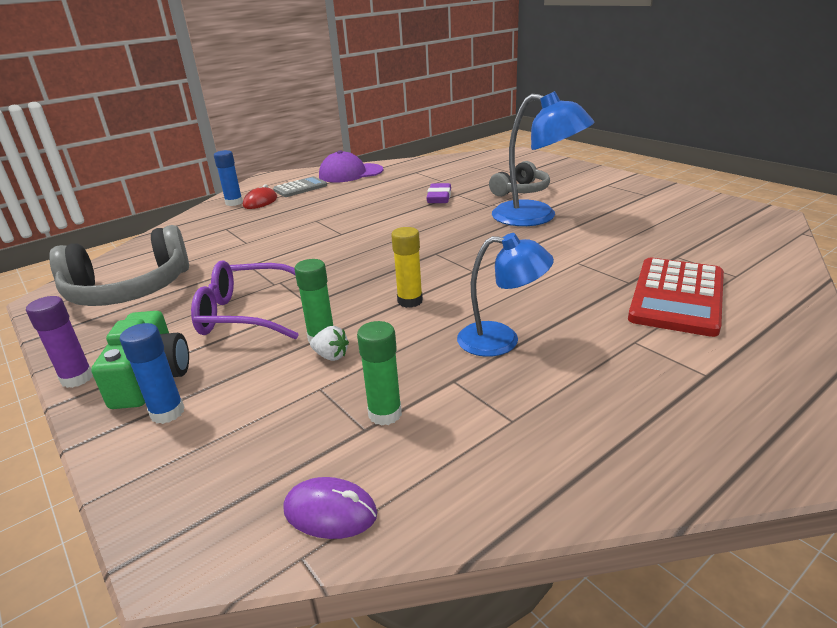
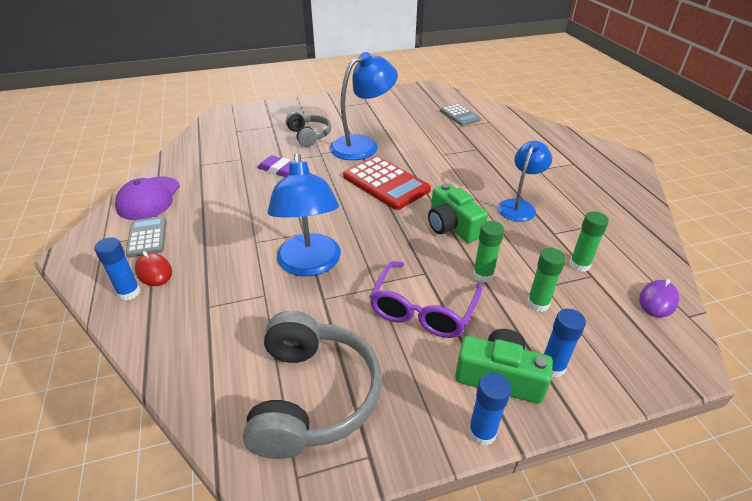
camera: 70 degrees left, 10 degrees up
(77, 378) = (482, 432): purple glue stick -> blue glue stick
(281, 387) = (538, 303): none -> green glue stick
(294, 248) = (310, 265): none -> blue lamp
(331, 356) = (508, 274): white strawberry -> none
(410, 301) = (452, 226): yellow glue stick -> green camera
(677, 297) = (501, 143): red calculator -> red calculator (386, 183)
(715, 251) = (459, 115): none -> grey calculator

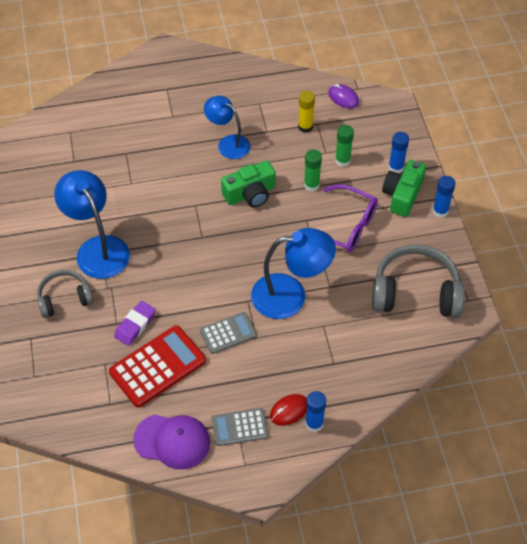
camera: 85 degrees left, 15 degrees up
(386, 183) = (177, 234): red calculator -> red calculator (157, 366)
(459, 115) = (48, 154): grey calculator -> grey calculator (228, 333)
(579, 265) = (305, 127): green glue stick -> yellow glue stick

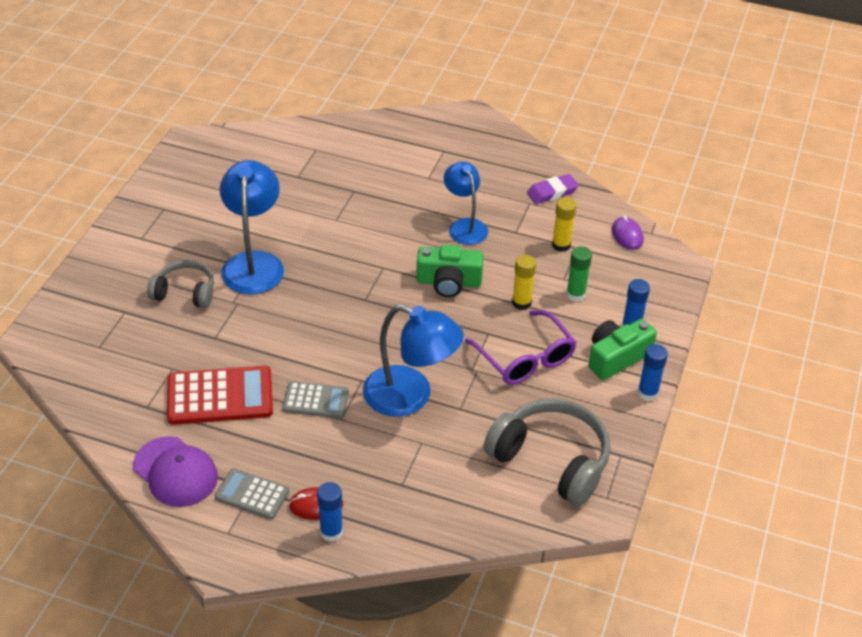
camera: 30 degrees right, 10 degrees down
(135, 325) = (231, 348): purple eraser -> purple eraser (552, 192)
(311, 185) = (521, 303): green glue stick -> yellow glue stick

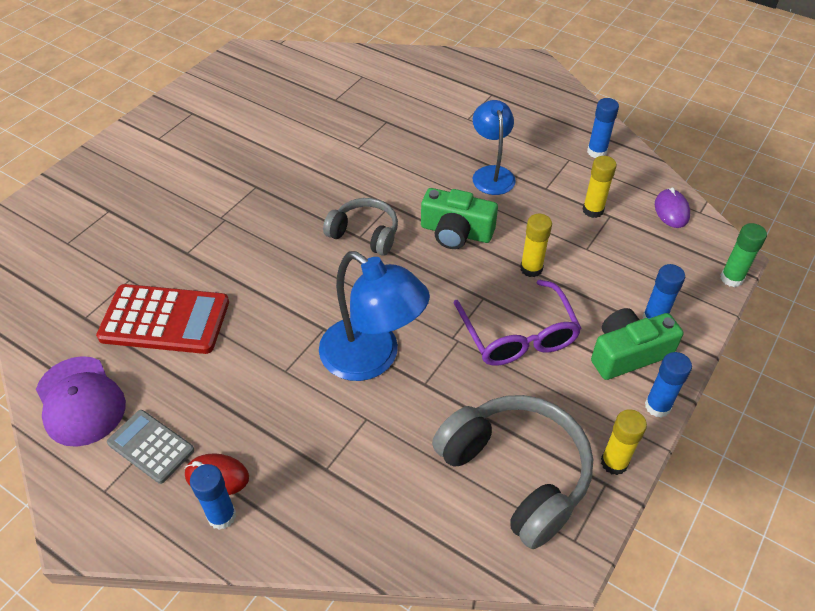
camera: 15 degrees right, 5 degrees up
(185, 292) = (176, 200): grey headphones -> grey headphones (364, 234)
(254, 263) = (258, 180): blue lamp -> none
(316, 400) = (265, 344): grey calculator -> none
(552, 192) = (596, 152): purple eraser -> blue glue stick
(575, 294) = (596, 269): green glue stick -> green glue stick (731, 278)
(623, 439) = (614, 462): none -> yellow glue stick

